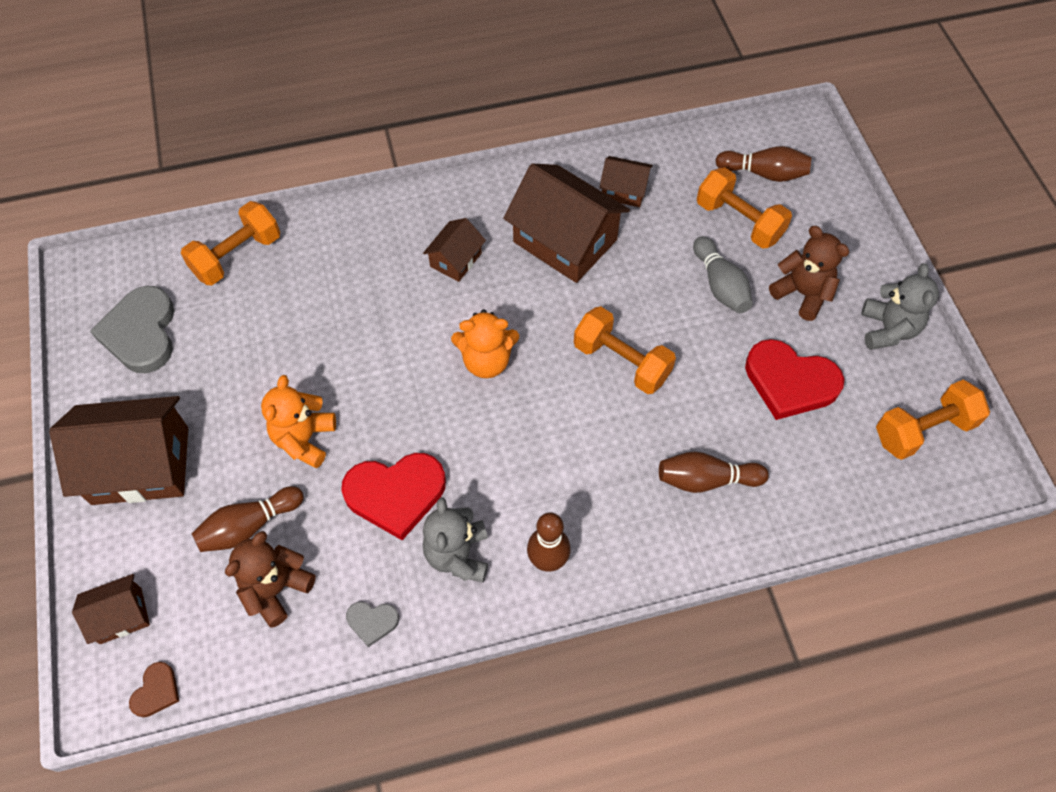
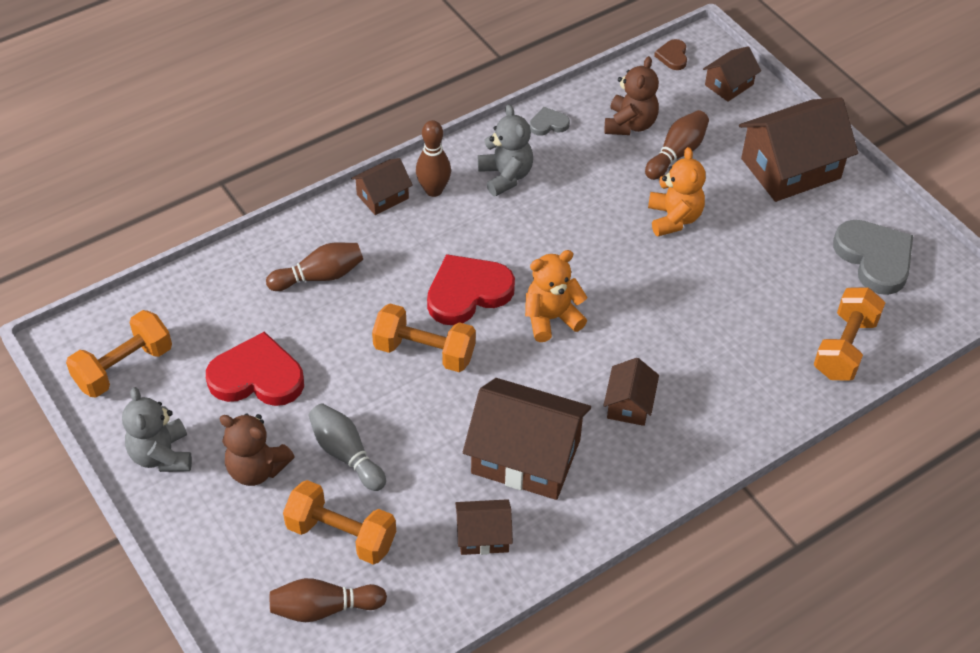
camera: 160 degrees right, 10 degrees down
(395, 494) = (576, 201): red heart -> red heart (467, 292)
(609, 570) = (382, 196): none -> brown house

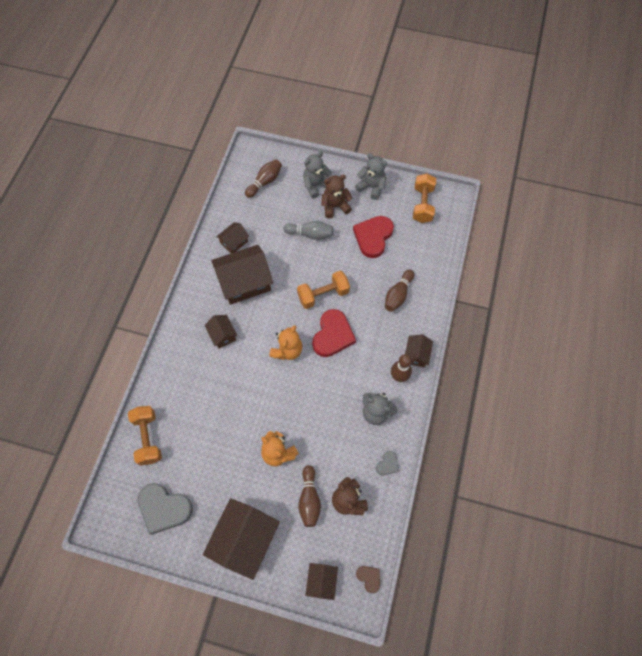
camera: 140 degrees right, 15 degrees up
(245, 530) = (316, 185): none -> grey teddy bear
(257, 376) = (373, 237): red heart -> red heart turned 150 degrees clockwise
(341, 535) = (283, 207): orange dumbbell -> none

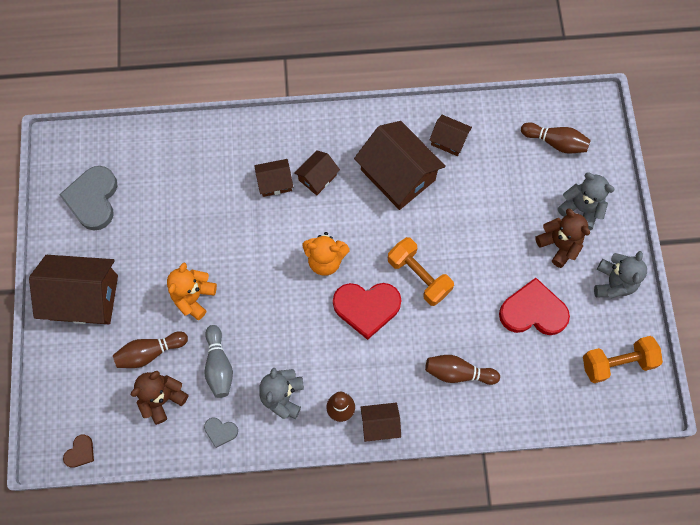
camera: 70 degrees right, 5 degrees up
(148, 438) = (165, 149): orange dumbbell -> none
(310, 234) = (501, 228): grey bowling pin -> grey bowling pin (219, 365)
(321, 581) = (62, 399): brown house -> brown house (275, 182)

